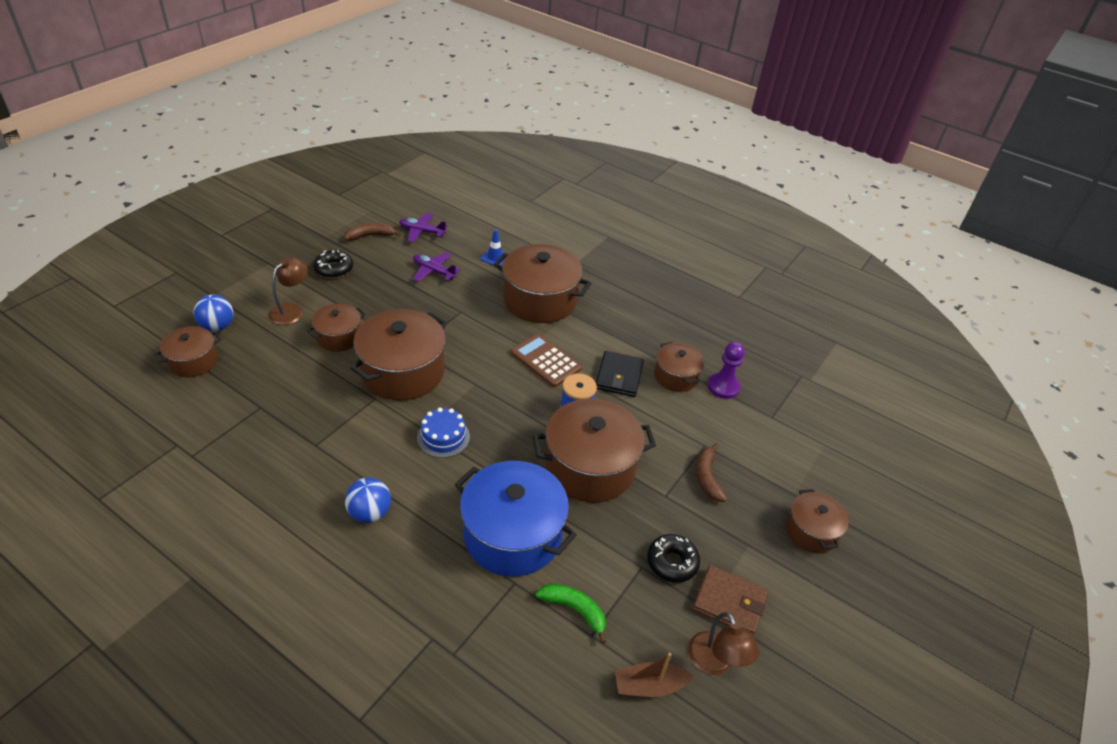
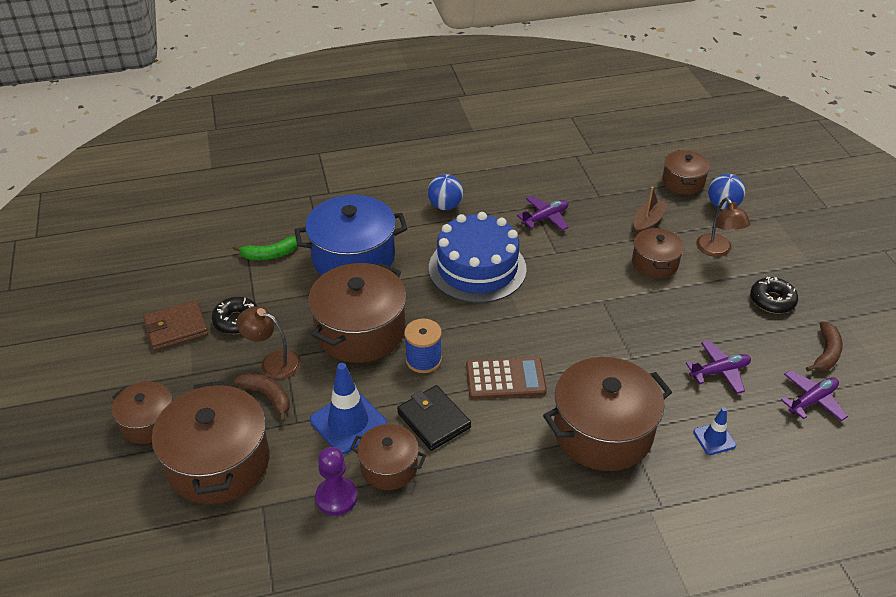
camera: 135 degrees right, 0 degrees up
(328, 428) = (545, 218): none -> purple plane
(402, 372) = (574, 280): brown pot -> brown pot (218, 462)
(443, 437) = (477, 268): blue cake -> blue cake, size x1.98
(649, 686) = (190, 256): brown boat -> brown boat (647, 222)
(671, 417) = (348, 422): none -> blue traffic cone
(715, 663) = (159, 292): brown lamp -> brown lamp (273, 362)

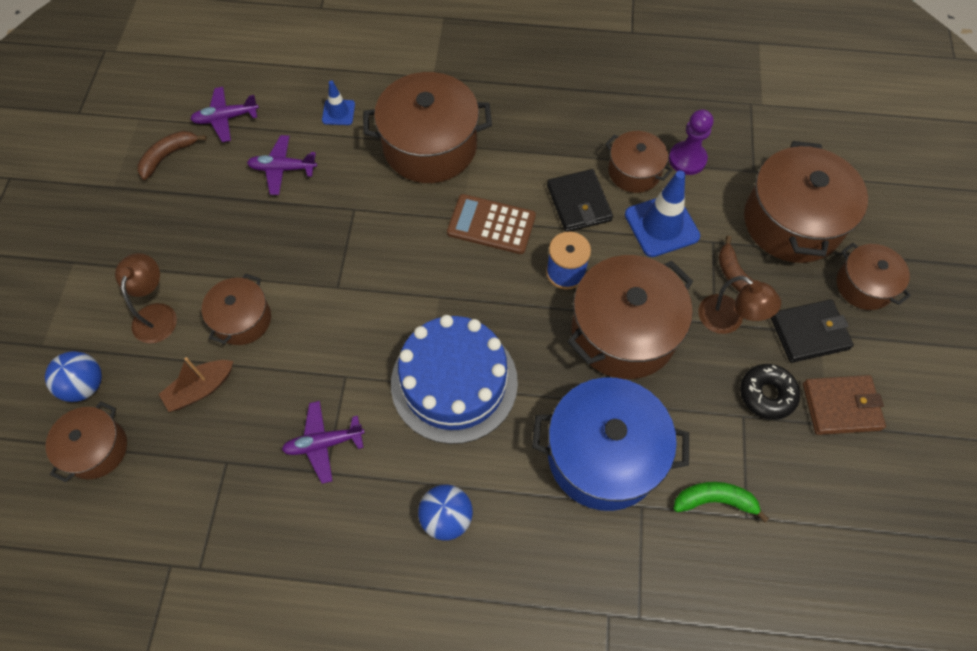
camera: 160 degrees left, 20 degrees up
(202, 371) = (809, 333): none -> black wallet
(772, 300) = (161, 228): black donut -> none

